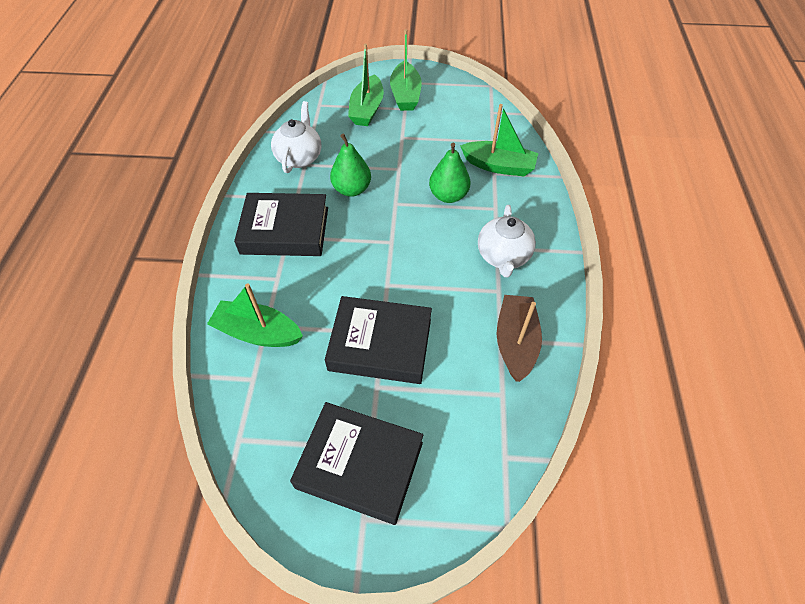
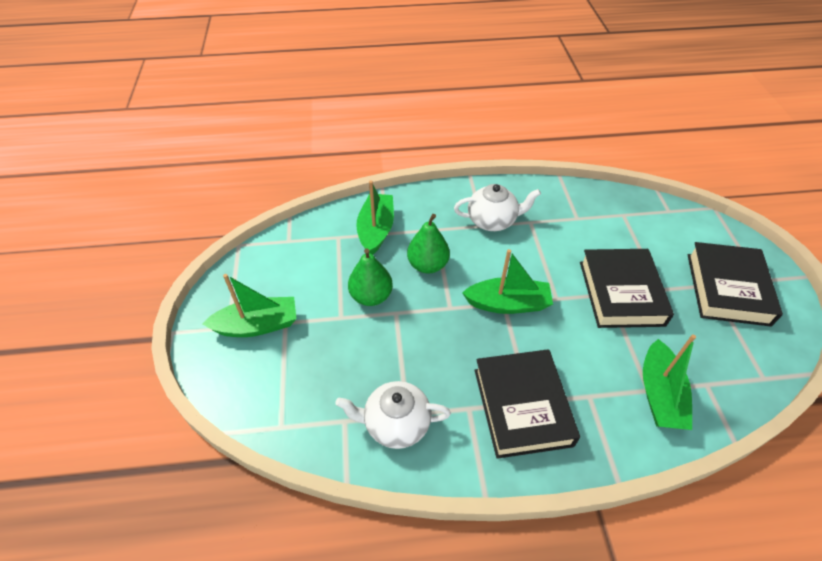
camera: 100 degrees left, 5 degrees down
(352, 189) = (439, 352): green pear -> green pear (371, 296)
(367, 109) = (289, 364): green boat -> green boat (508, 304)
(515, 342) = (575, 209): brown boat -> none

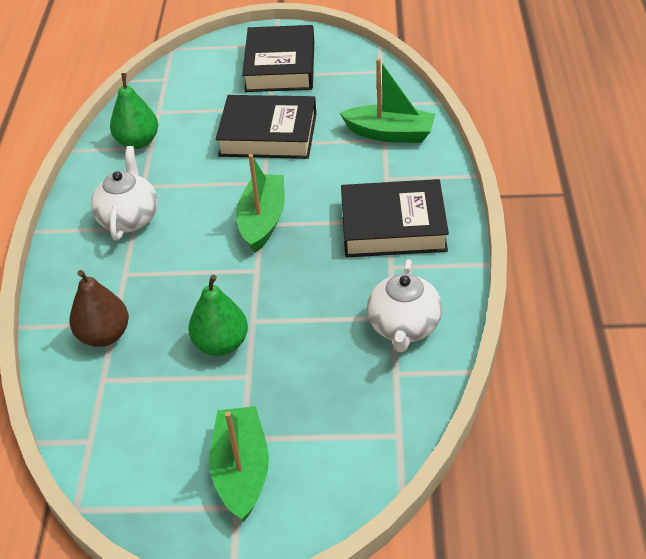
camera: 80 degrees left, 5 degrees down
(376, 230) = (104, 335): green boat -> brown pear
(427, 265) = (184, 285): green pear -> green pear (138, 142)
(727, 289) = (280, 66): black book -> black book turned 75 degrees clockwise

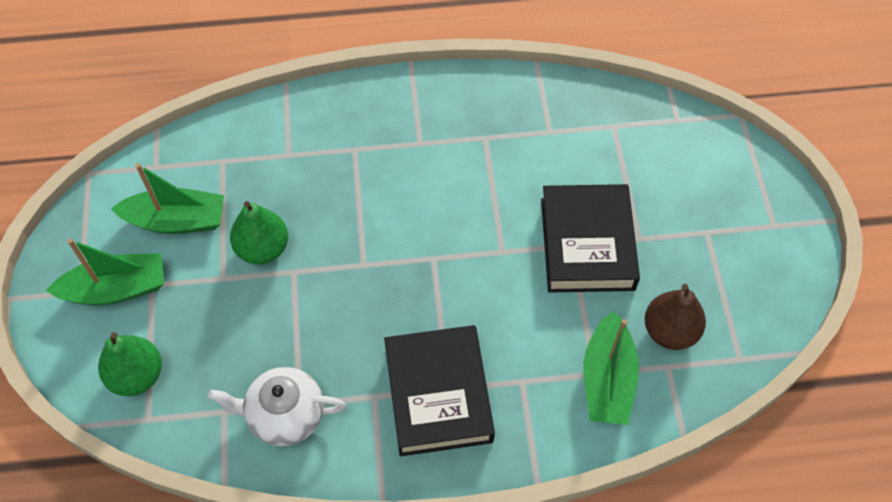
camera: 80 degrees right, 15 degrees up
(104, 335) = (274, 150): brown pear -> brown pear (670, 331)
(129, 218) = (433, 136): white teapot -> none
(138, 142) = (556, 117): green pear -> green pear (137, 376)
(262, 220) = (438, 259): green boat -> green boat (176, 221)
(280, 66) = (726, 238): black book -> none

